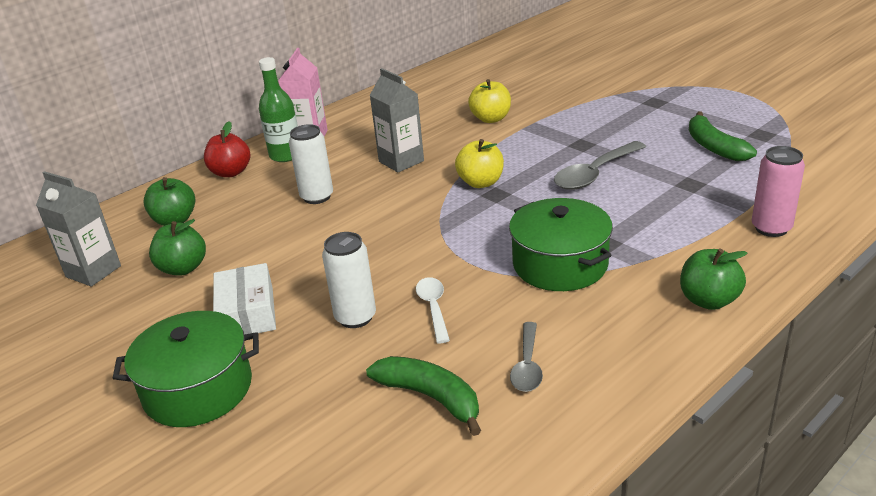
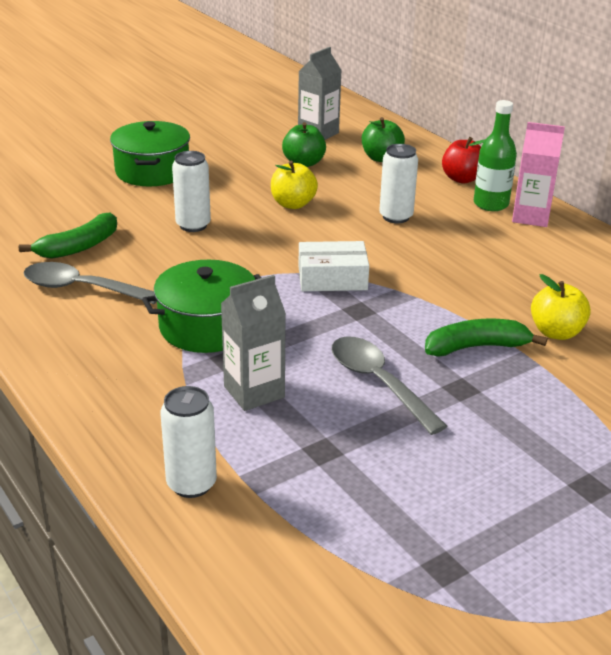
camera: 95 degrees right, 0 degrees up
(247, 313) = (227, 186): white box -> white box (332, 278)
(401, 161) = (456, 263): grey carton -> grey carton (254, 392)
(433, 308) = (183, 257): white spoon -> none
(481, 182) = (388, 304): yellow apple -> yellow apple (293, 204)
(527, 365) = (81, 288): grey spoon -> grey spoon, size x1.61
(708, 300) = (95, 398): green apple -> none
(714, 147) = (418, 503): green banana -> green banana (476, 347)
(771, 228) = (191, 484): pink can -> white can

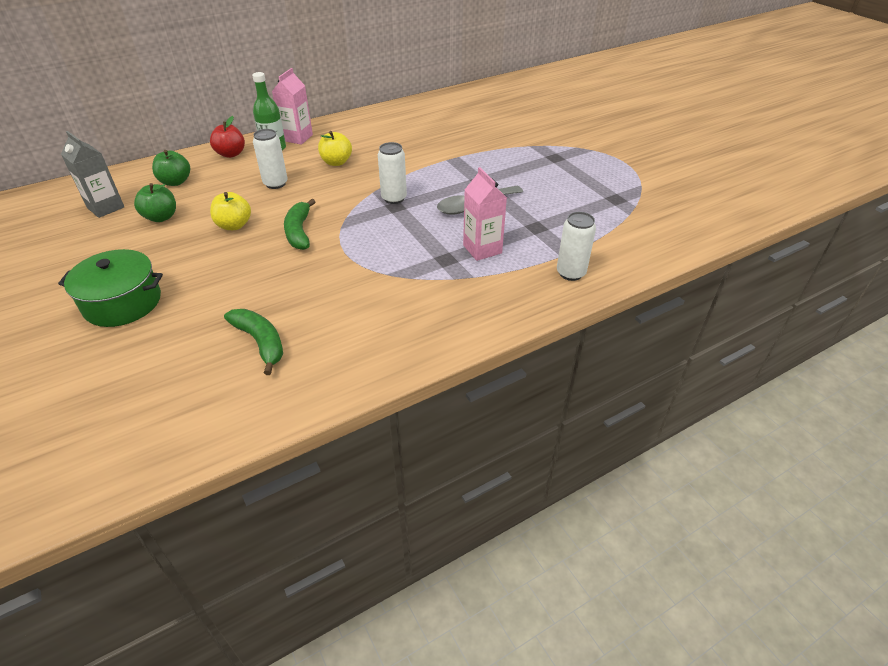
camera: 85 degrees left, 10 degrees up
(81, 288) = (336, 335): grey spoon -> none
(193, 225) = (247, 276): white can -> white can (394, 198)
(207, 326) = (405, 268): green pot -> none
(254, 392) = (482, 249): grey carton -> pink carton
(332, 278) = (352, 214): white box -> none
(476, 347) = (441, 172): green banana -> green banana (299, 232)
(556, 332) = (429, 148): yellow apple -> yellow apple (336, 162)

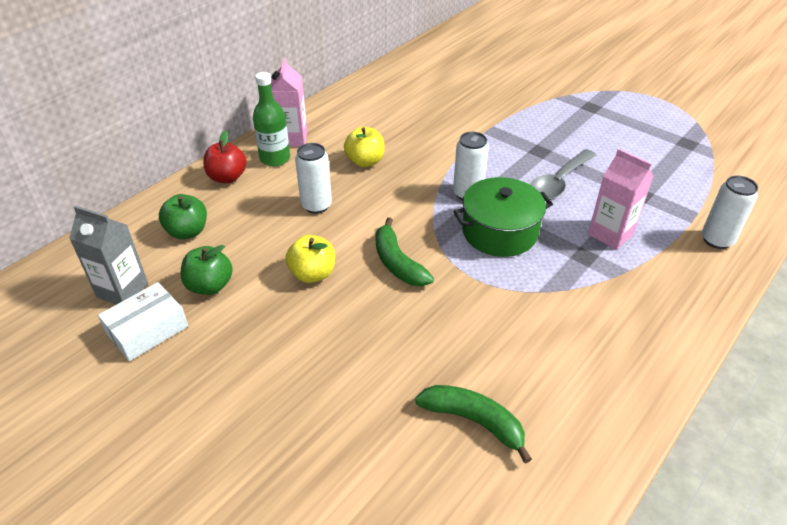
camera: 20 degrees left, 0 degrees up
(101, 234) = (147, 330): none -> white box
(122, 303) = (260, 420): green pot -> green pot (499, 232)

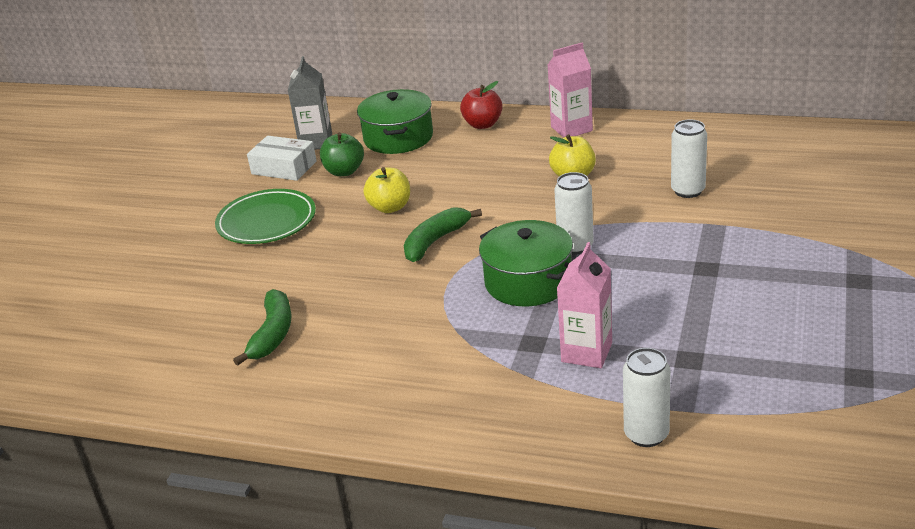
camera: 70 degrees right, 10 degrees down
(187, 232) = (398, 138): green apple -> green pot
(250, 373) = (266, 222): none -> green plate
(275, 158) = (531, 133): green bottle -> none
(316, 205) = (481, 177): white can -> white can (688, 191)
(558, 183) = (653, 296): grey spoon -> none

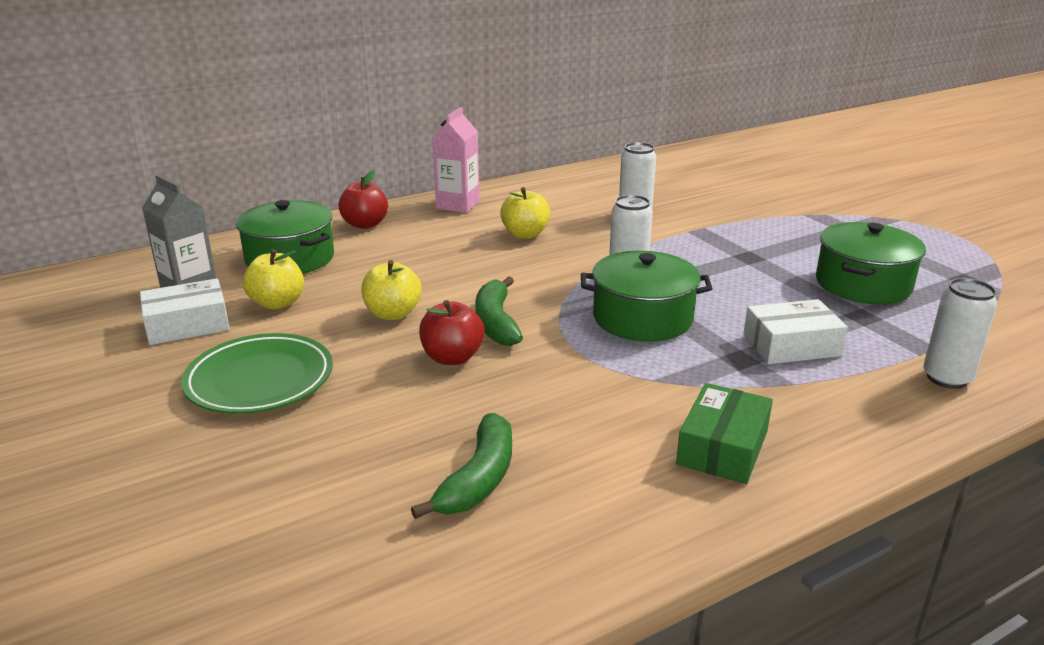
camera: 50 degrees left, 5 degrees down
(272, 334) = (479, 479): green banana -> green banana turned 60 degrees clockwise
(344, 171) = (277, 303): green apple -> yellow apple
(373, 254) = (452, 357): none -> red apple
(412, 390) = (722, 447): none -> green box
(586, 352) = (791, 345): pink carton -> white box
(751, 335) = (863, 284): none -> green pot

